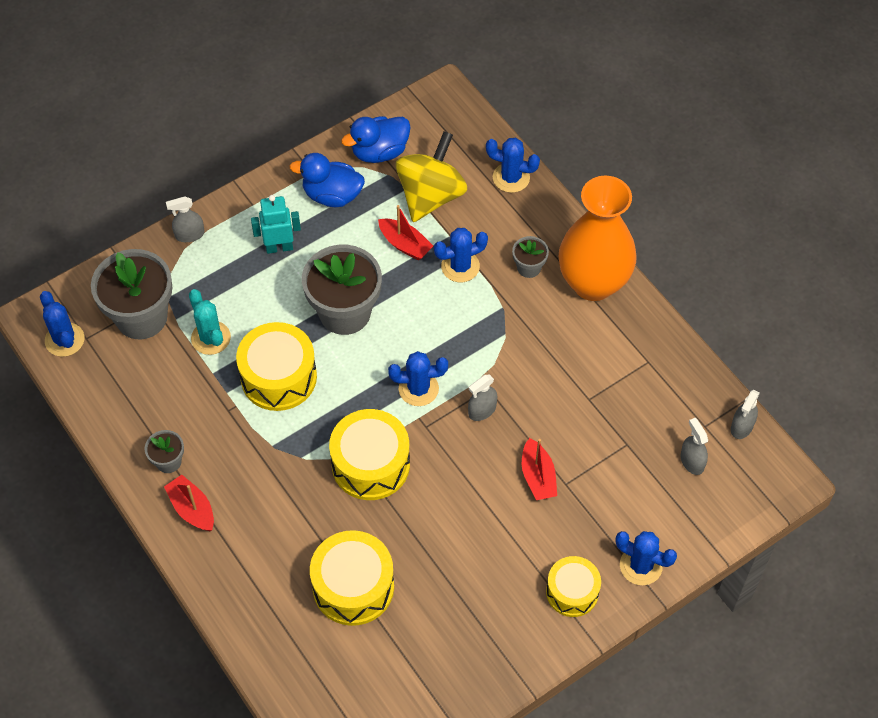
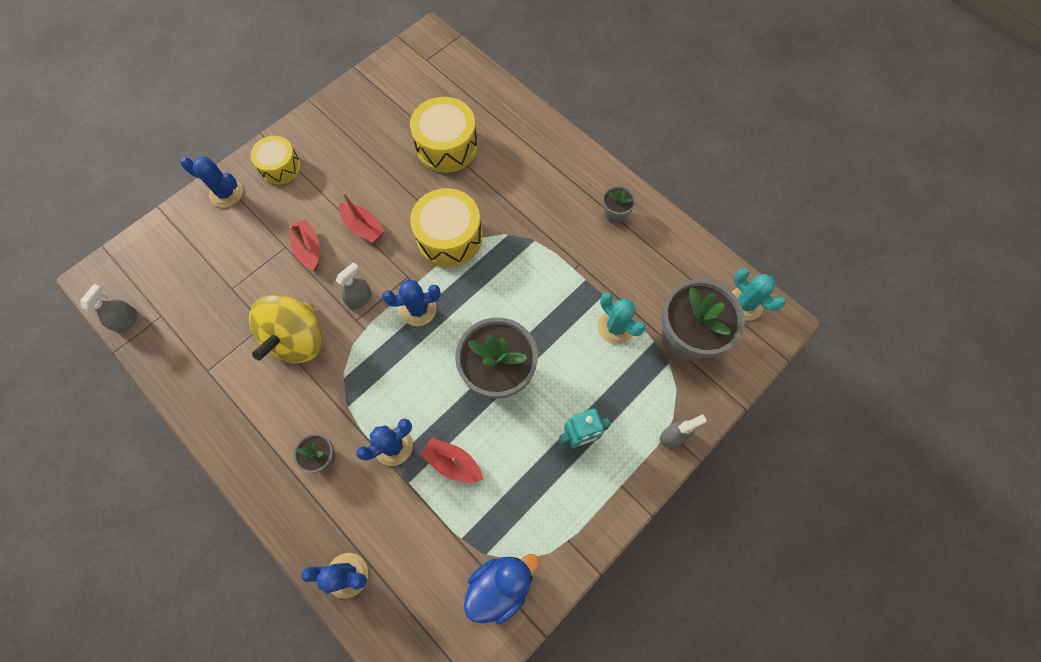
camera: 170 degrees right, 10 degrees up
(64, 340) = (744, 304): blue cactus -> turquoise cactus
(192, 509) = (583, 182): red boat -> red boat (363, 227)
(278, 377) = (544, 300): yellow drum -> none
(332, 195) = (540, 513): blue duck -> none
(430, 196) = (434, 532): yellow spinning top -> yellow spinning top (298, 339)
(593, 283) = (257, 449): orange vase -> none
(692, 461) = (176, 282): grey spray bottle -> none

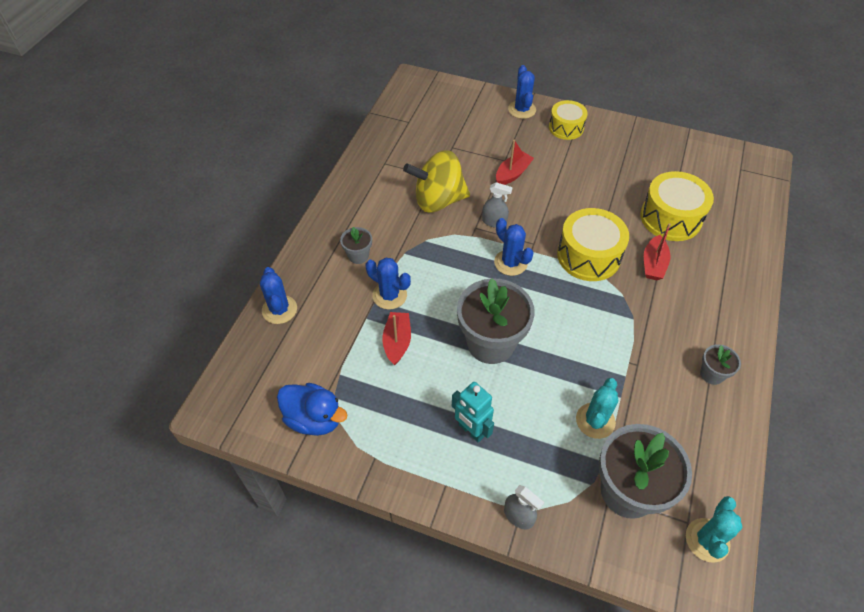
camera: 65 degrees right, 15 degrees down
(127, 320) = (395, 107): grey spray bottle -> none
(363, 227) = (554, 197): red boat -> red boat (653, 264)

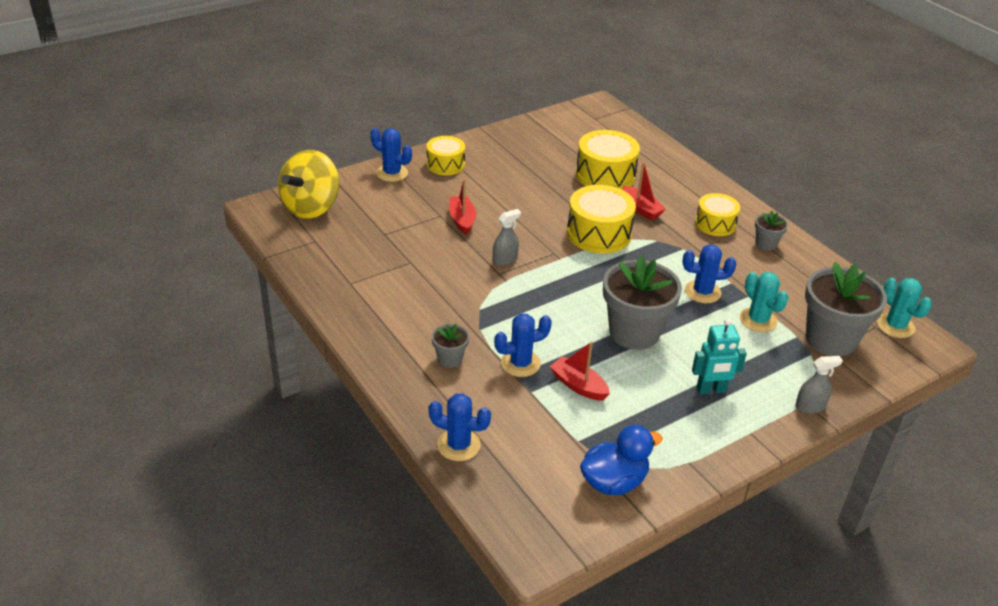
camera: 55 degrees left, 15 degrees down
(438, 200) = (440, 276): yellow spinning top -> yellow spinning top (311, 207)
(510, 263) = (561, 276): blue cactus -> blue cactus (702, 292)
(695, 323) = (715, 224): none -> yellow drum

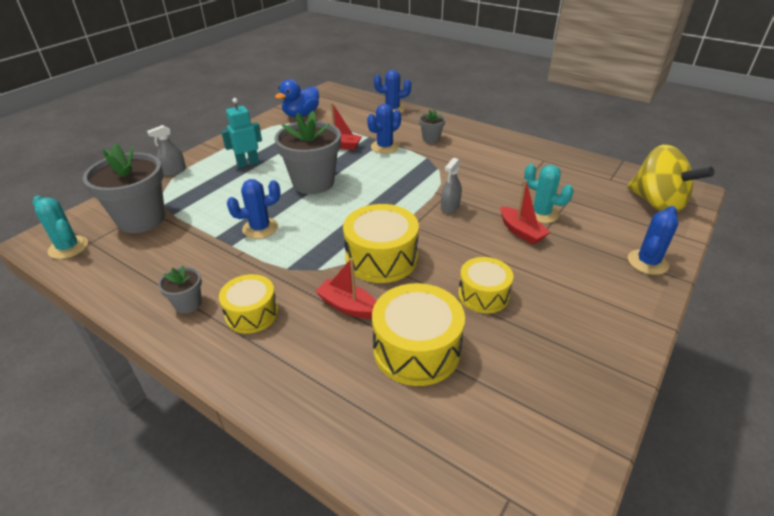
camera: 160 degrees right, 0 degrees up
(311, 207) = (657, 203): yellow spinning top -> yellow spinning top turned 135 degrees clockwise
(392, 173) = (647, 262): blue cactus -> blue cactus turned 60 degrees counterclockwise
(445, 164) = (612, 294): yellow drum -> yellow drum (483, 295)
(758, 320) = (207, 218): turquoise cactus -> turquoise cactus (541, 213)

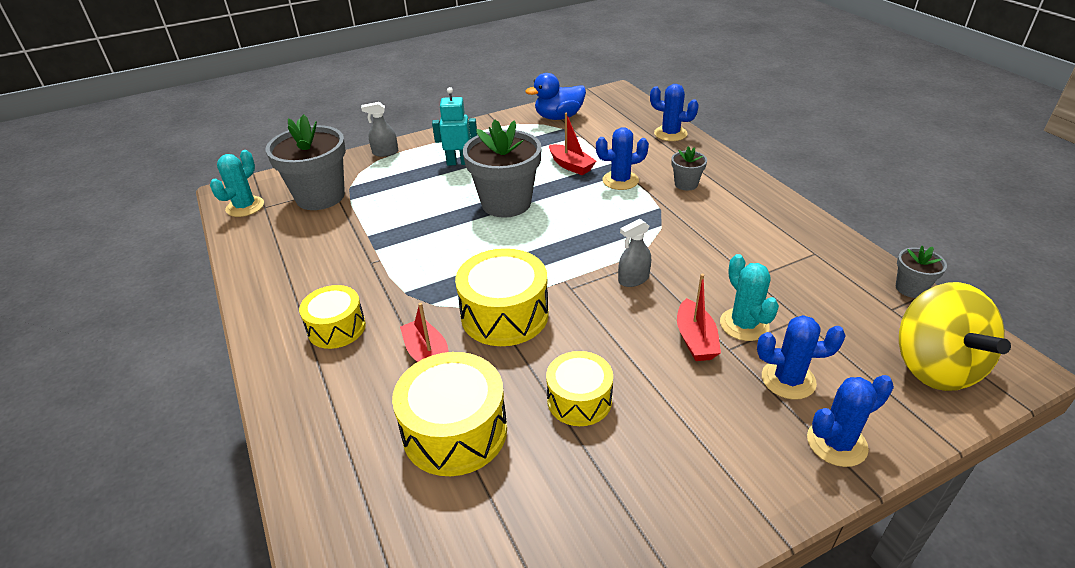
camera: 30 degrees right, 0 degrees up
(68, 247) = (245, 207): turquoise cactus -> turquoise cactus turned 45 degrees clockwise
(188, 304) = (293, 297): grey flower pot -> grey flower pot (910, 288)
(260, 228) = (414, 239): blue cactus -> blue cactus (788, 380)

